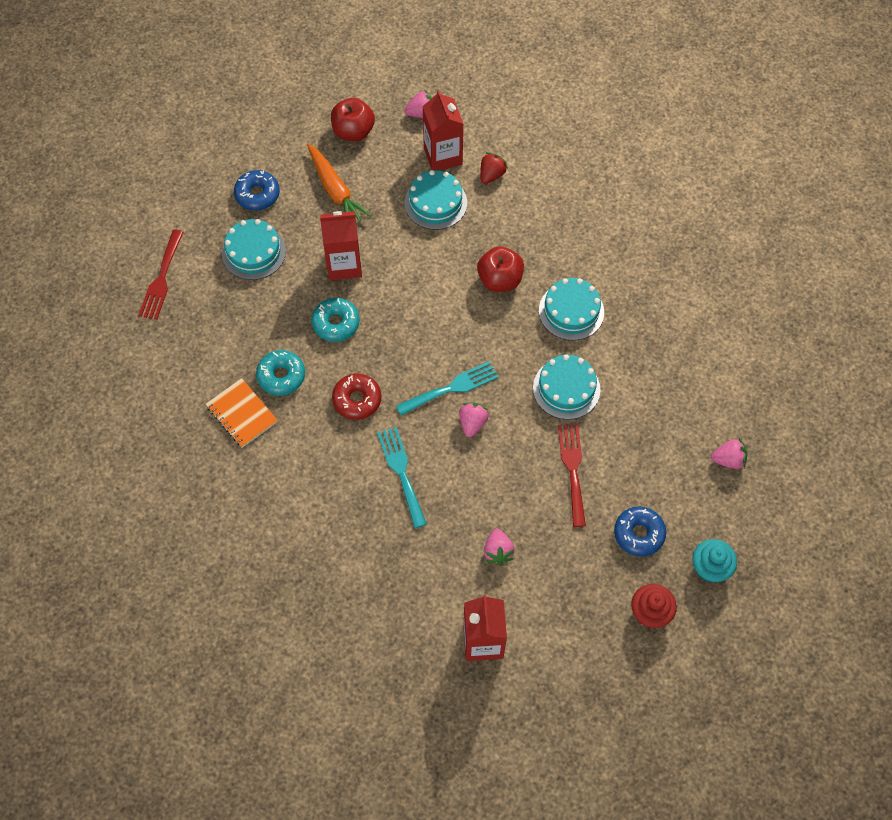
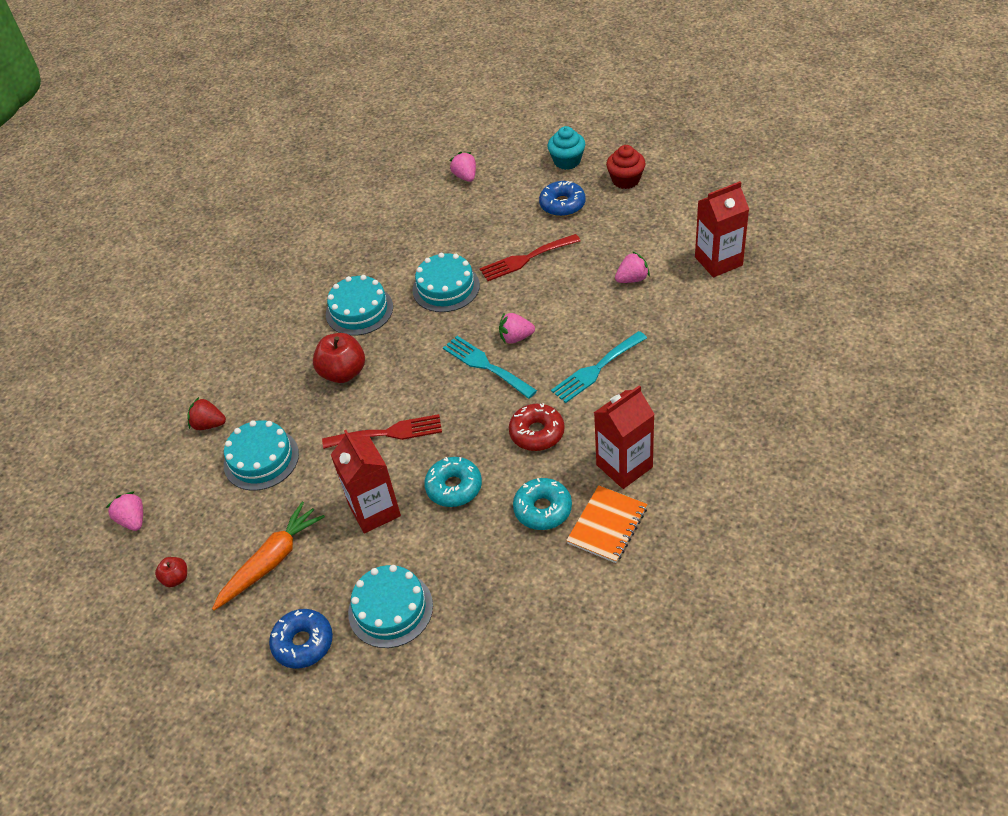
camera: 105 degrees left, 15 degrees down
(161, 279) = (470, 696): red fork -> red fork (388, 433)
(353, 131) = (176, 578): red apple -> red apple, size x0.53
(443, 156) = (193, 476): red carton -> red carton (624, 466)

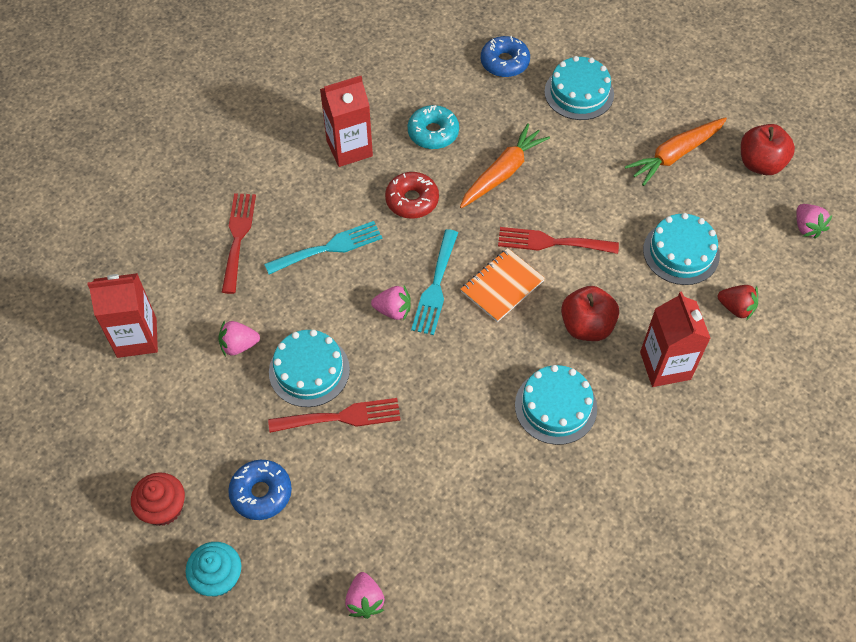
camera: 170 degrees left, 10 degrees up
(176, 578) = (760, 163): red apple -> red apple, size x1.89
(303, 643) = (652, 87): blue donut -> blue donut (504, 62)
(374, 510) = (578, 172): red carton -> red carton (665, 365)
(446, 288) = (447, 405): turquoise cake -> turquoise cake (309, 370)
(454, 487) = (503, 172): turquoise donut -> orange carrot
(485, 365) = (435, 287): turquoise fork -> turquoise fork turned 45 degrees clockwise
(607, 525) = (386, 106): orange notebook -> orange notebook (502, 286)
(685, 354) = (238, 237): none -> red fork

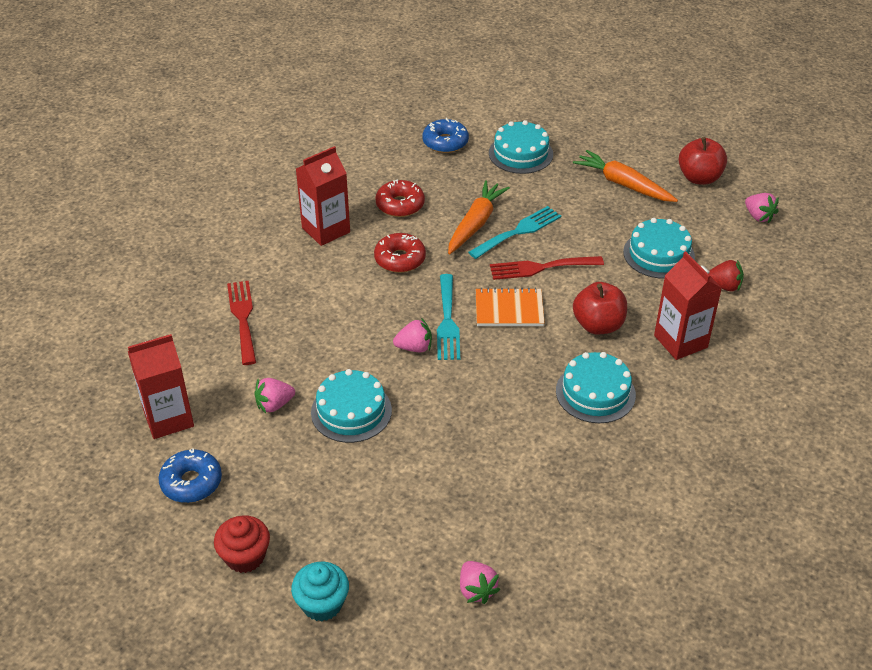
camera: 15 degrees left, 15 degrees down
(261, 493) = (340, 522): blue donut -> blue donut (191, 482)
(329, 247) = (335, 310): turquoise fork -> turquoise fork (518, 231)
(341, 417) = (397, 442): red fork -> none
(433, 133) = (400, 205): turquoise donut -> red donut
(502, 286) = (509, 309): orange notebook -> orange notebook turned 60 degrees clockwise
(675, 155) = (623, 184): orange carrot -> orange carrot turned 90 degrees clockwise

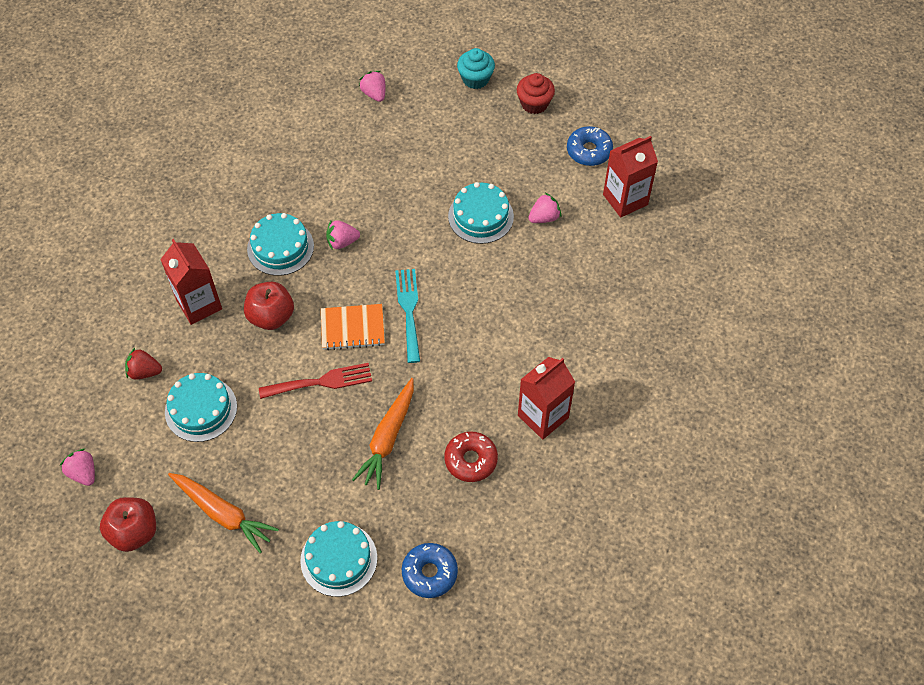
camera: 175 degrees right, 15 degrees up
(243, 318) = (595, 300): red fork -> none
(400, 259) = (461, 382): red donut -> none
(414, 347) = (436, 280): pink strawberry -> pink strawberry (342, 242)
(518, 231) = (342, 430): turquoise fork -> none

